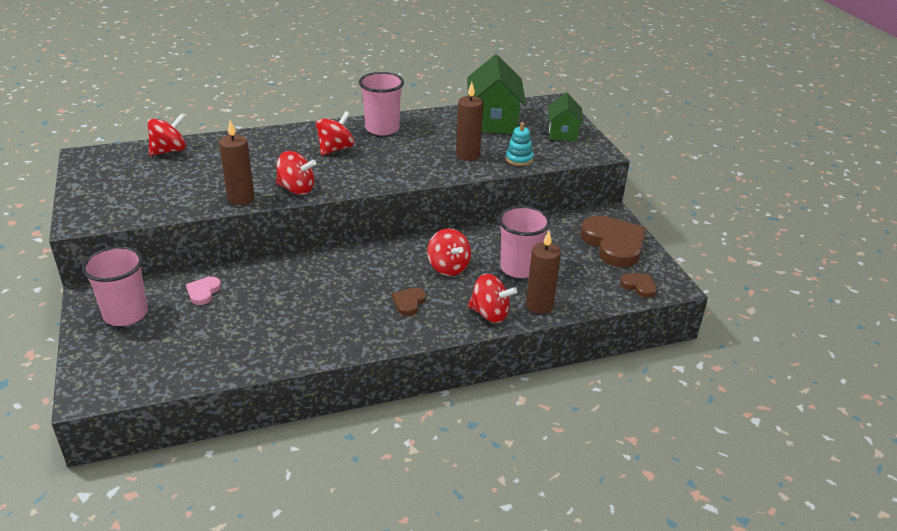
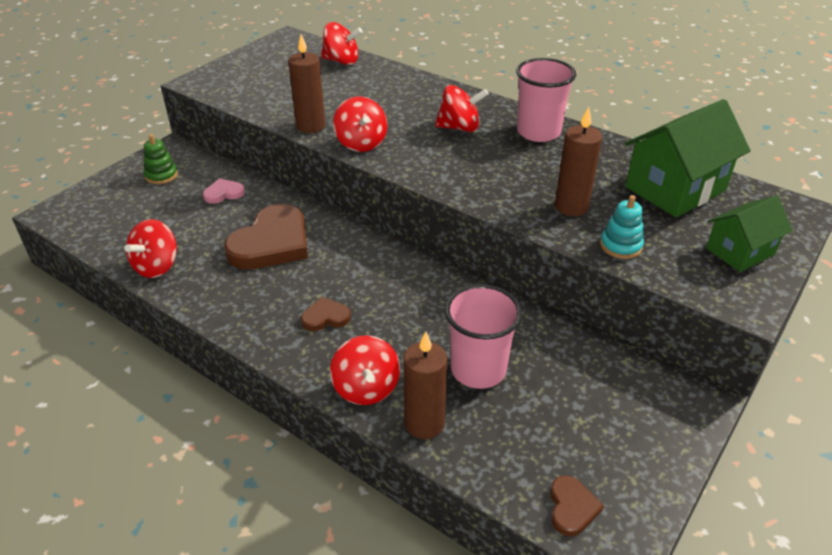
camera: 55 degrees right, 5 degrees up
(125, 314) = (161, 175): pink cup -> green stacking toy
(448, 267) = (416, 313): red spinning top -> red spinning top (157, 266)
(614, 244) = (636, 434): brown heart -> brown heart (271, 243)

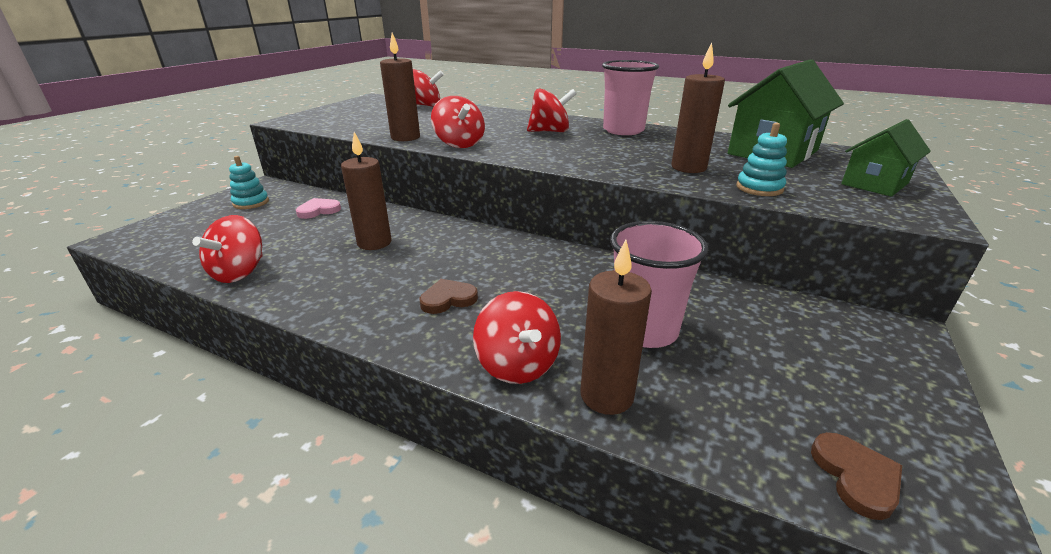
camera: 10 degrees left, 10 degrees down
(161, 175) = (251, 203): green stacking toy -> turquoise stacking toy
(271, 243) = (374, 243): brown heart -> brown candle

